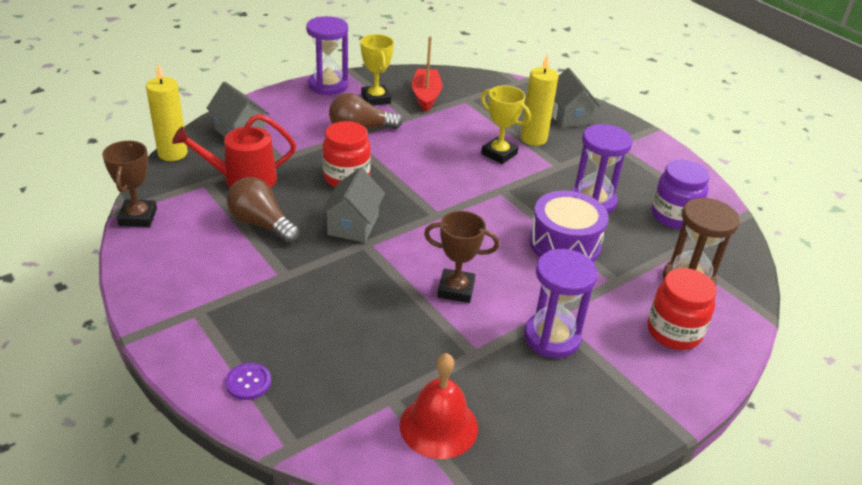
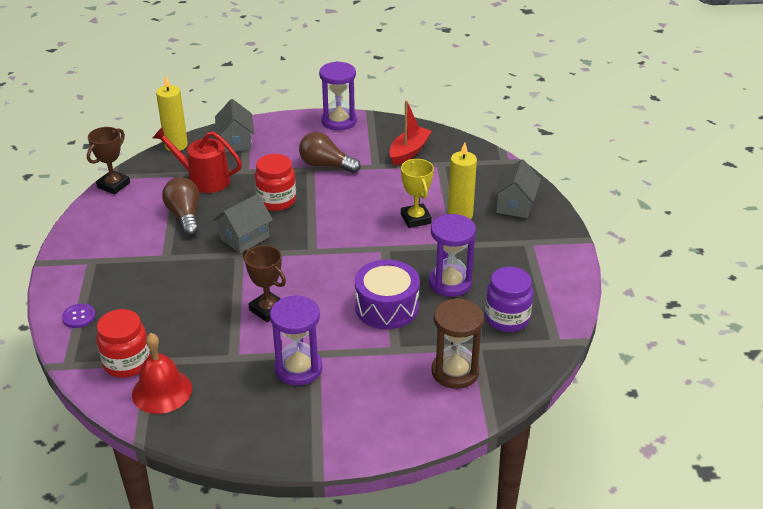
camera: 35 degrees right, 0 degrees up
(376, 99) = (364, 143): yellow trophy -> none
(674, 332) = (395, 403): red jar -> red jar (127, 363)

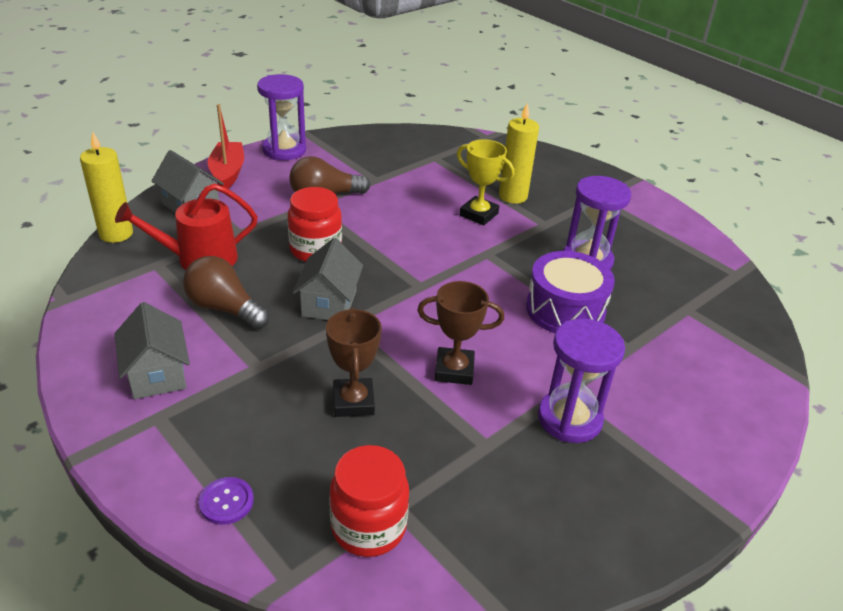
camera: 40 degrees left, 0 degrees up
(113, 185) = (80, 309): brown trophy -> brown trophy (353, 402)
(162, 391) = (458, 537): red bell -> none
(409, 152) = (391, 156): red boat -> red boat (227, 173)
(455, 372) = (704, 342): brown hourglass -> none
(507, 318) = (675, 272): purple jar -> none
(515, 205) = (545, 171): grey house -> grey house (157, 374)

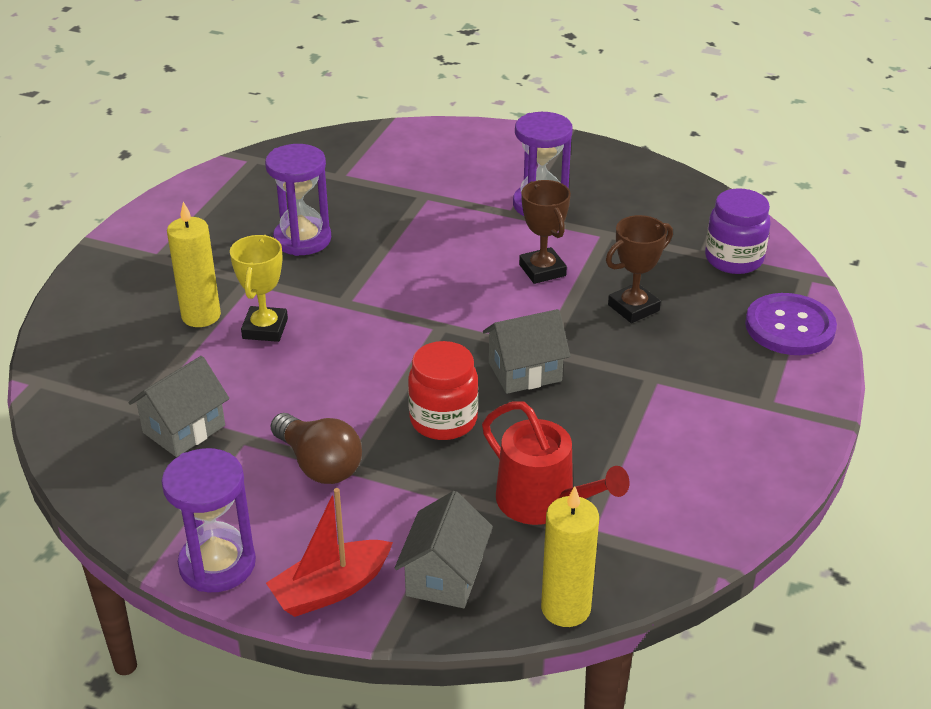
camera: 115 degrees left, 0 degrees up
(157, 374) = (726, 431): grey house -> grey house (184, 429)
(224, 308) = (601, 437): brown light bulb -> none
(226, 502) = (789, 327): purple button -> purple button, size x1.97
(368, 527) = (733, 259): red jar -> purple jar
(565, 310) = (399, 235): purple drum -> none

